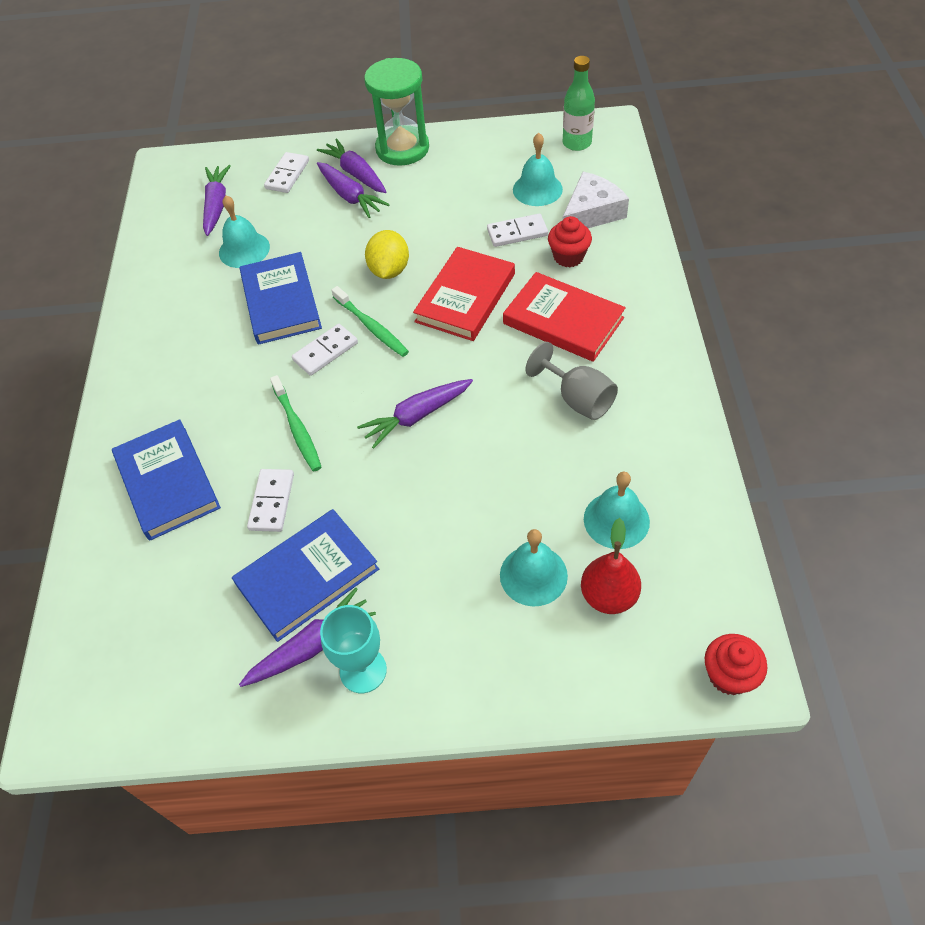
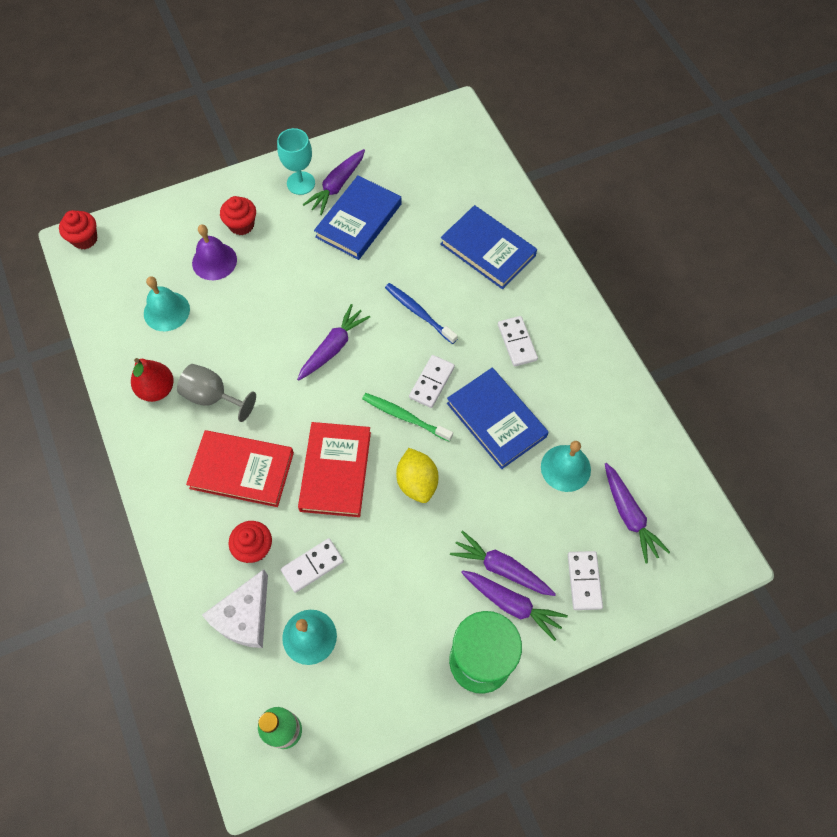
camera: 155 degrees right, 10 degrees up
(271, 502) = (408, 257): white domino -> white domino (517, 342)
(297, 428) = (419, 313): green toothbrush -> blue toothbrush
(477, 623) = (241, 225): none -> red cupcake
(533, 575) = (214, 261): turquoise bell -> purple bell
(608, 596) = (163, 262): red pear -> red pear (157, 389)

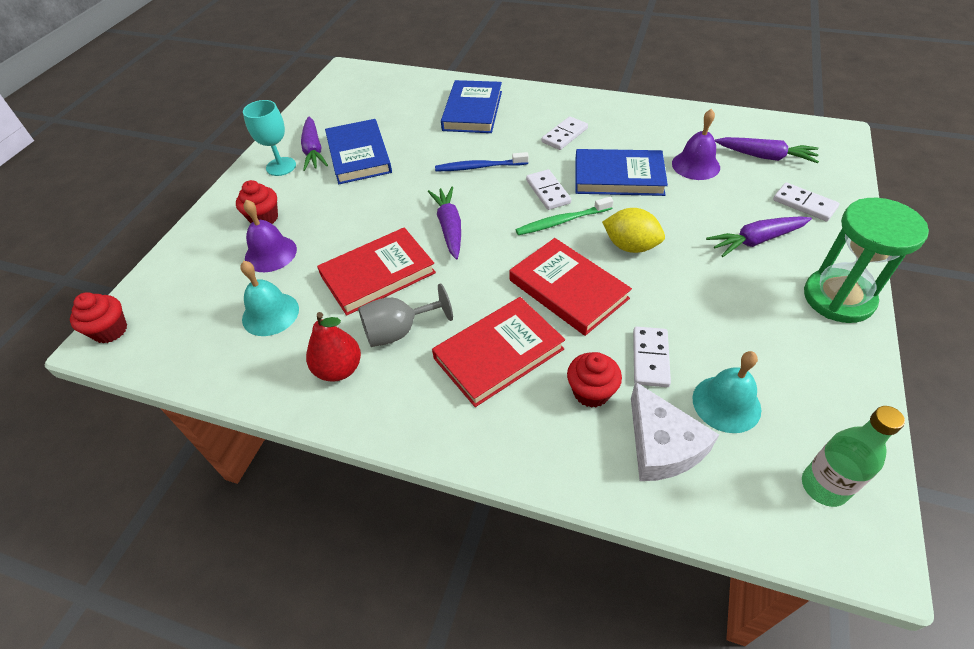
camera: 45 degrees left, 15 degrees down
(250, 341) = (377, 274): none -> red book
(488, 250) = (472, 111): blue book -> blue book turned 75 degrees counterclockwise
(512, 604) = (795, 252): purple carrot -> none
(517, 342) = (564, 135): white domino -> white domino turned 75 degrees counterclockwise
(565, 468) = (695, 165): turquoise bell -> purple bell

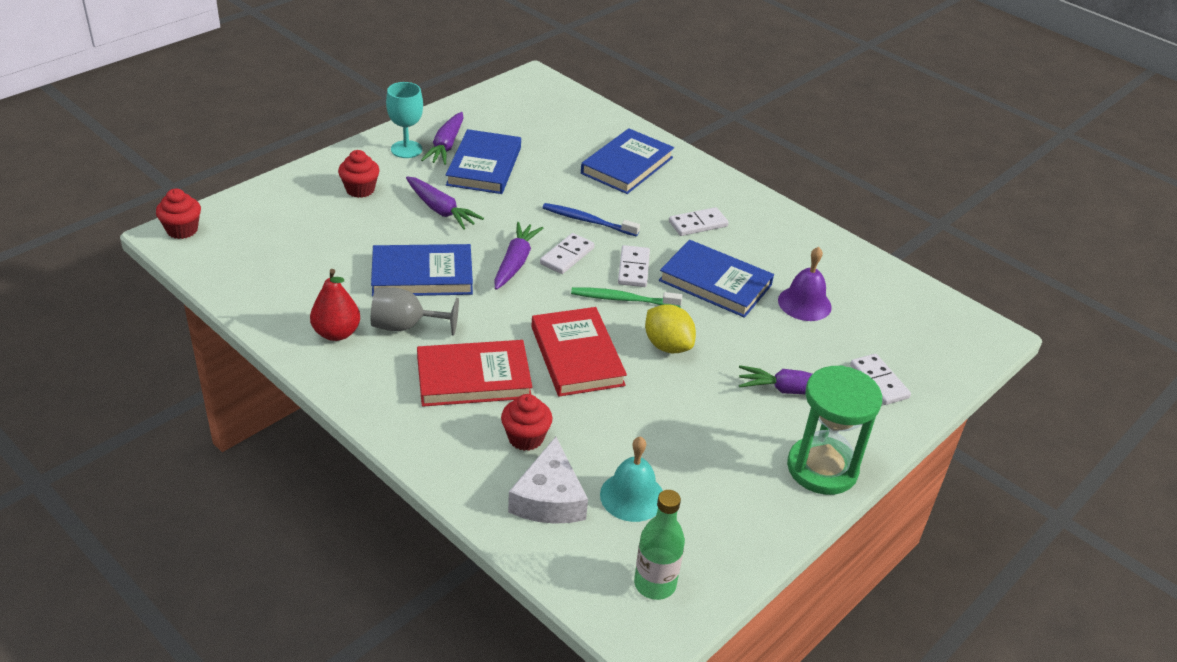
camera: 20 degrees right, 10 degrees down
(270, 253) = (345, 221): purple bell -> none
(270, 314) = (312, 269): turquoise bell -> none
(377, 274) = (422, 275): red book -> blue book
(650, 358) = (599, 437): white domino -> white domino (567, 256)
(765, 157) = (887, 324): purple carrot -> purple carrot (441, 210)

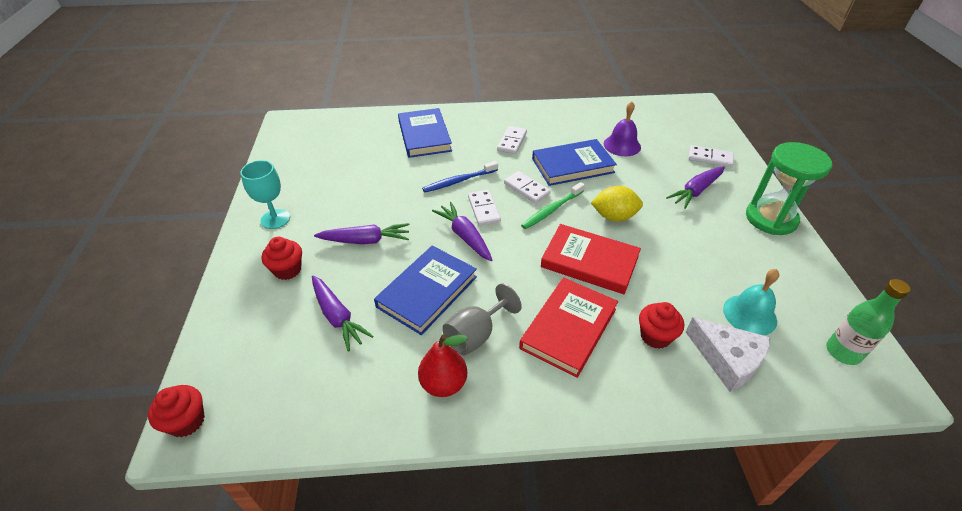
camera: 45 degrees left, 5 degrees up
(446, 146) = (299, 198): purple carrot -> purple carrot (338, 317)
(484, 166) = (345, 193): blue book -> none

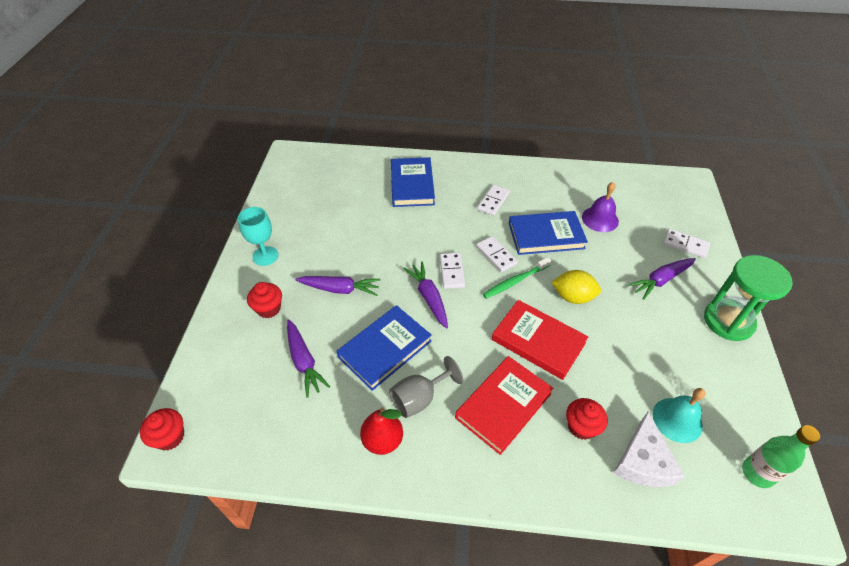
camera: 10 degrees right, 5 degrees up
(459, 181) = (434, 238): blue toothbrush -> none
(727, 360) = (643, 461): white cheese -> white cheese turned 45 degrees clockwise

